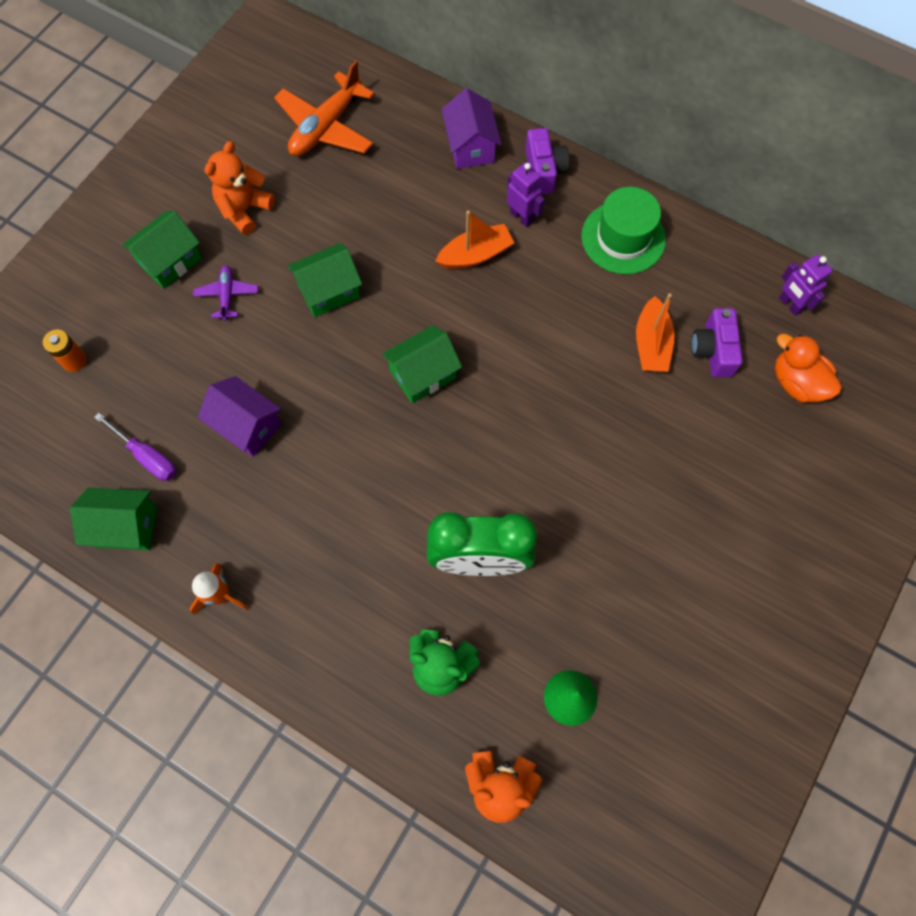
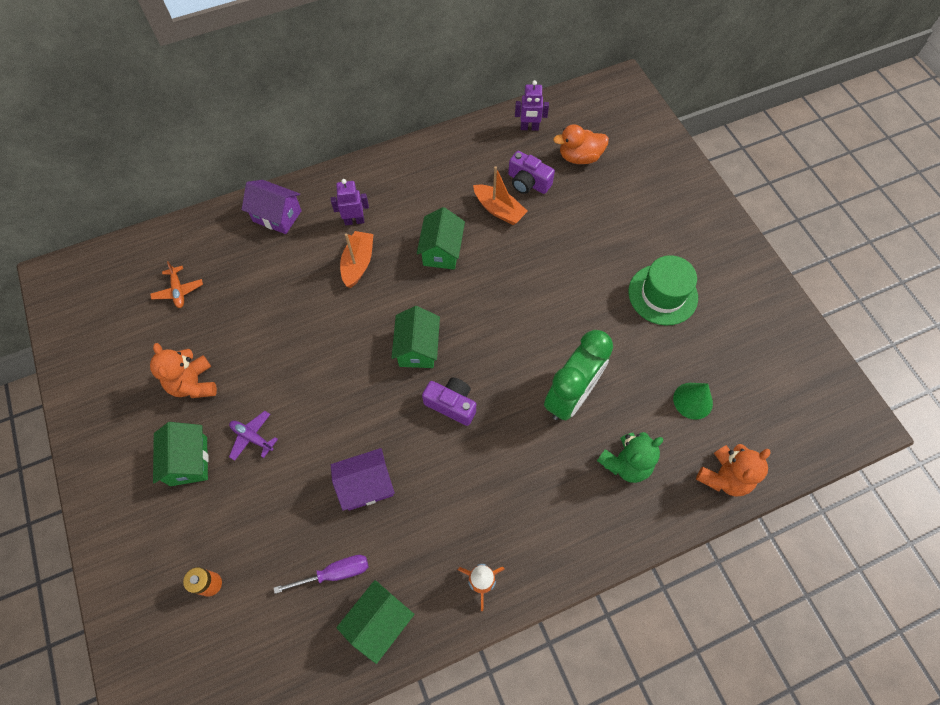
camera: 55 degrees left, 5 degrees down
(326, 127) = (178, 291): orange plane -> orange plane, size x0.52
(329, 291) = (308, 368): green house -> green house (442, 251)
(544, 170) = (333, 188): purple camera -> purple camera (451, 404)
(623, 238) = (417, 178): green hat -> green hat (662, 294)

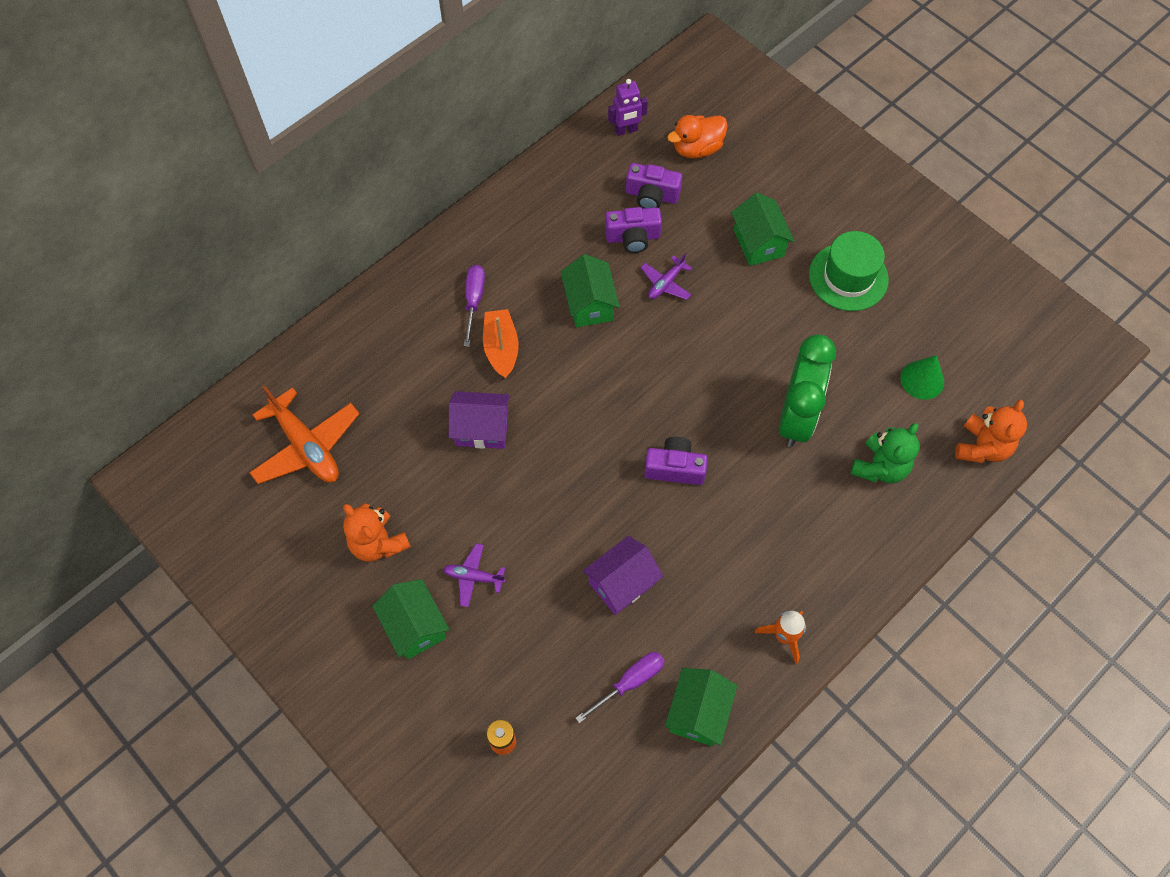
camera: 20 degrees left, 0 degrees up
(178, 291) = (306, 446): orange plane -> orange plane, size x1.92
(277, 216) = (380, 323): purple house -> purple house (482, 429)
(354, 221) = (474, 301): purple robot -> purple screwdriver
(417, 348) = (611, 420): green house -> green house (758, 243)
(499, 210) = (633, 237): orange boat -> purple camera
(509, 253) = (666, 283): none -> purple plane

